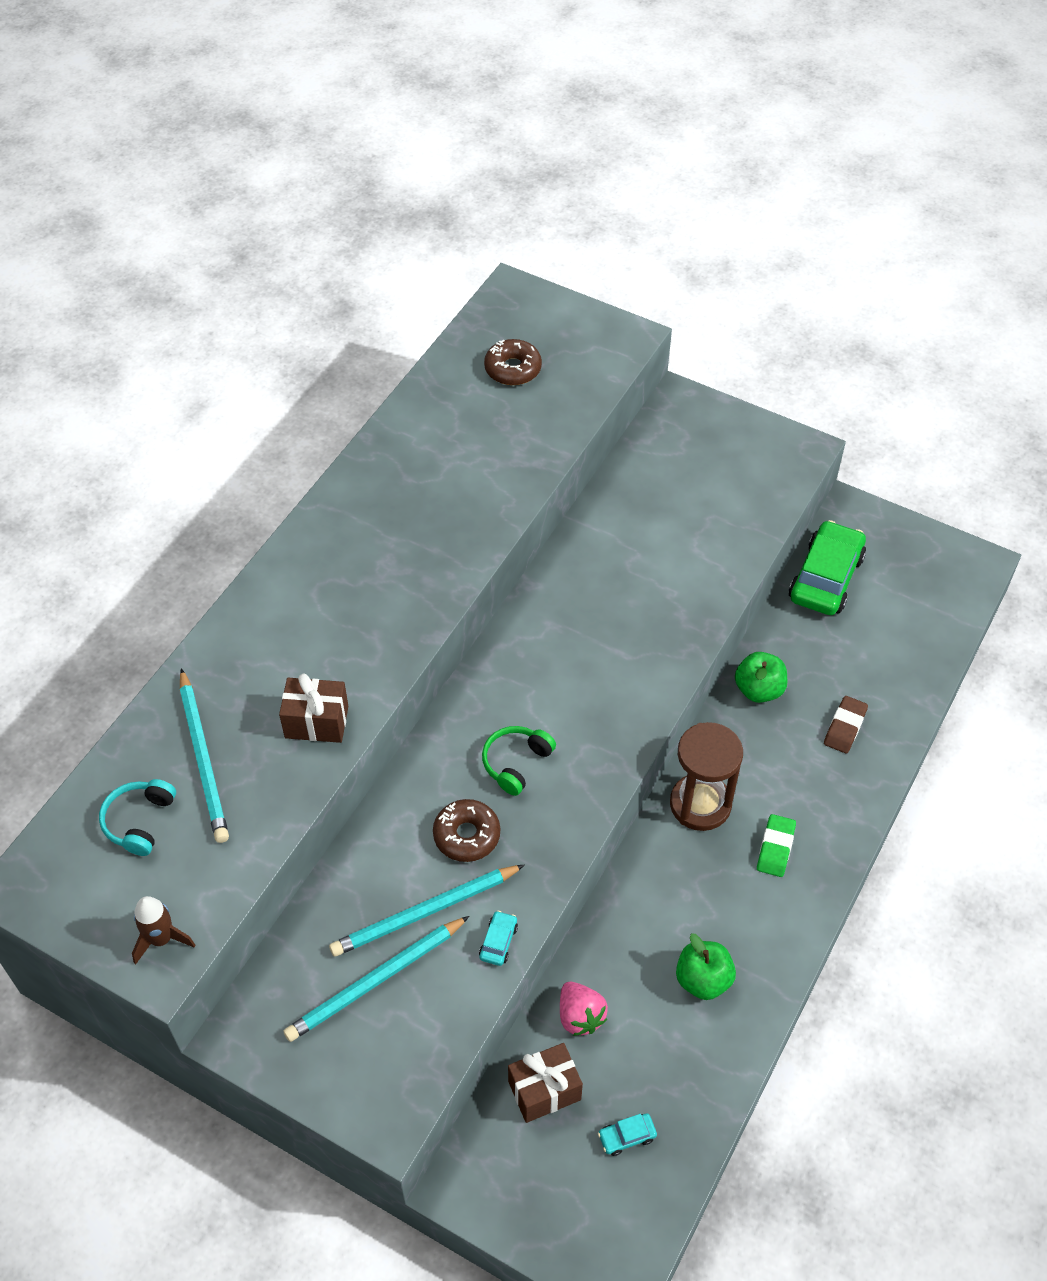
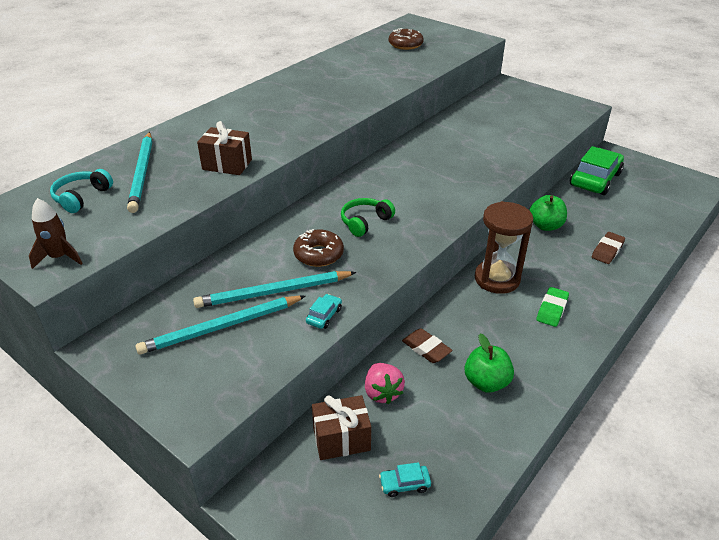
camera: 10 degrees right, 15 degrees down
(623, 939) = (426, 349): none -> brown eraser

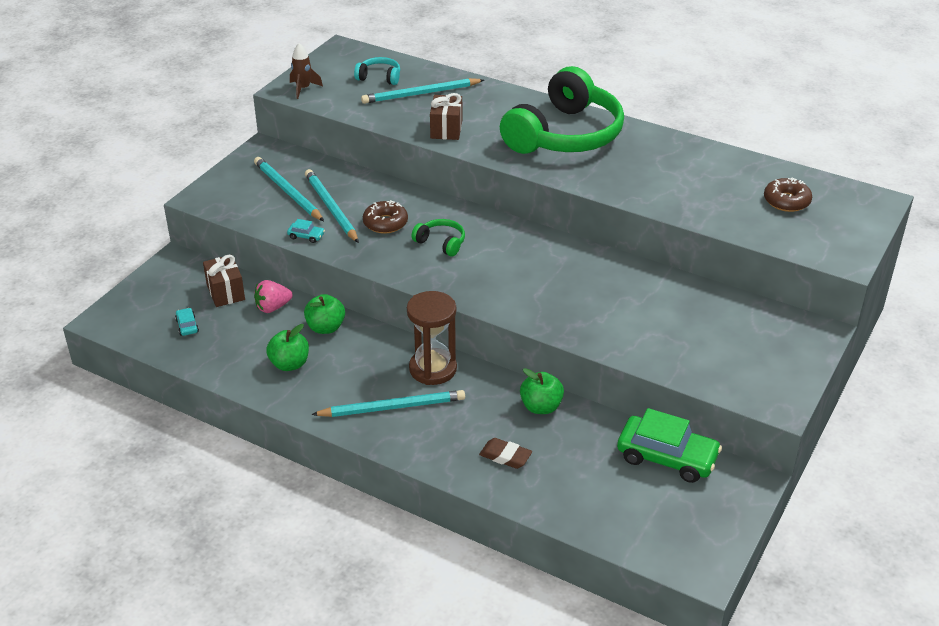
camera: 80 degrees right, 0 degrees up
(273, 108) = (565, 135): none -> green headphones
(426, 349) = (325, 327): brown eraser -> green apple
(552, 309) = (392, 407): green eraser -> turquoise pencil

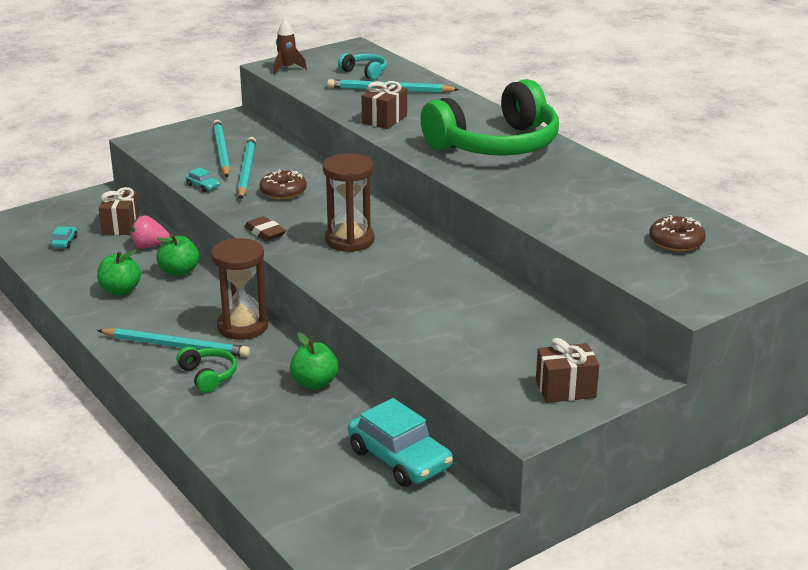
camera: 25 degrees right, 10 degrees down
(441, 243) = (318, 217): green headphones -> green headphones (208, 376)
(489, 261) = (349, 240): none -> brown hourglass
(505, 456) = (240, 412): brown eraser -> brown eraser (265, 232)
(667, 457) = (399, 459): green car -> turquoise car
(779, 359) = (565, 389): none -> brown gift

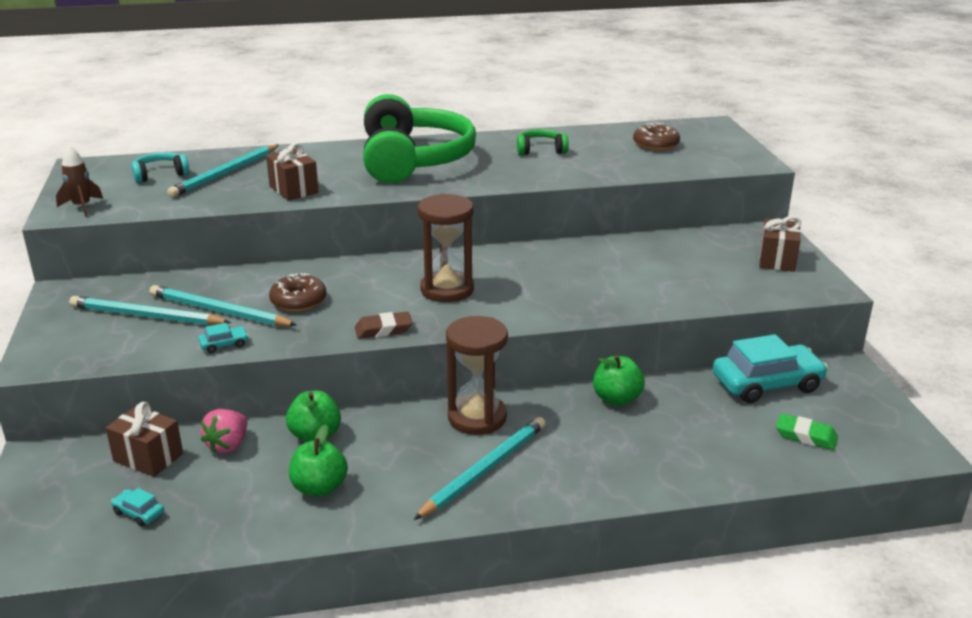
camera: 65 degrees left, 0 degrees up
(208, 376) = (563, 460): green headphones -> green headphones (540, 150)
(321, 492) = (806, 436): none -> green eraser

